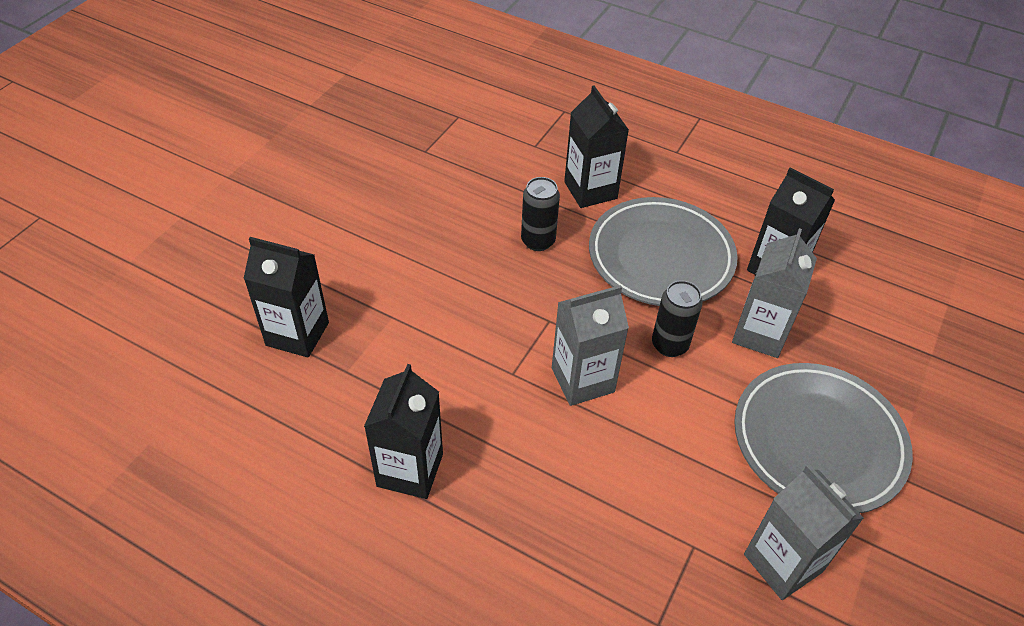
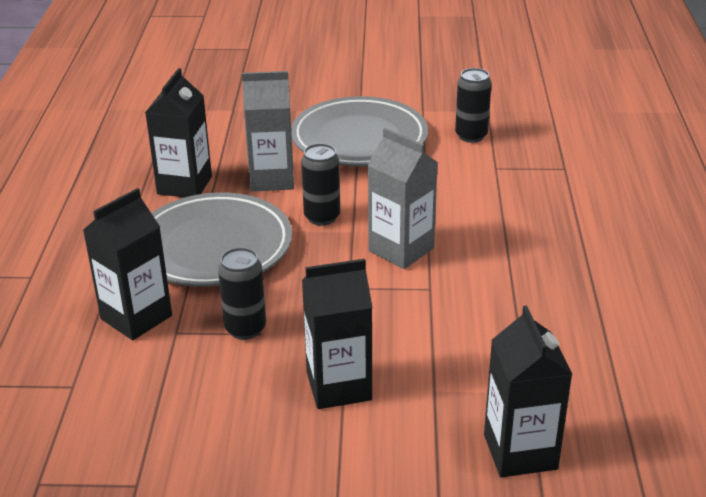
camera: 115 degrees left, 15 degrees down
(410, 470) = (580, 308): black carton -> black carton (339, 386)
(783, 563) = (471, 136): grey carton -> black can

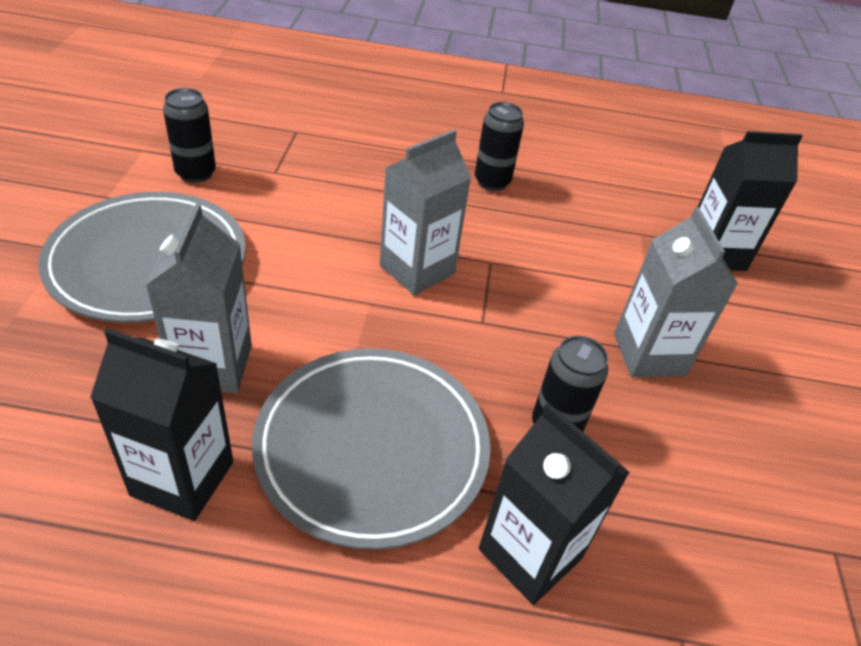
camera: 90 degrees left, 10 degrees up
(322, 217) = (330, 325): black can -> black can (492, 182)
(339, 386) = (649, 354): black carton -> grey carton

